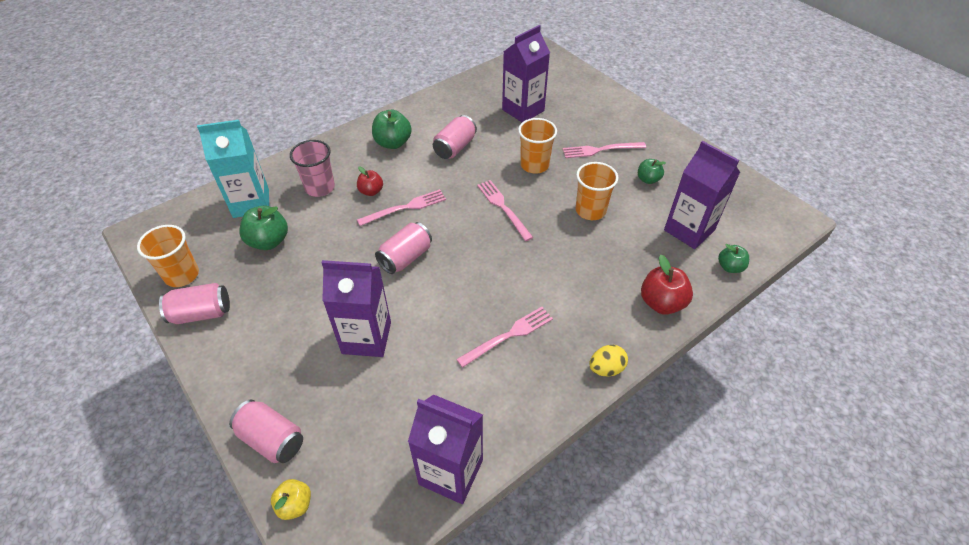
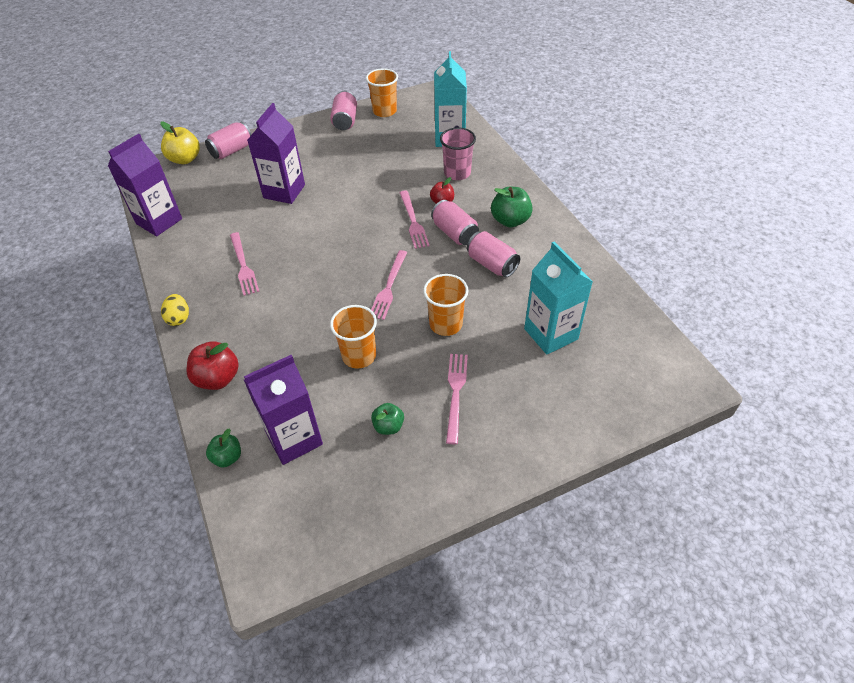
camera: 105 degrees right, 0 degrees up
(269, 241) = (402, 147): green apple -> none
(295, 504) = (185, 159): yellow apple -> yellow apple, size x1.61
(405, 257) = (353, 217): pink can -> pink can (454, 233)
(503, 208) = (389, 287): pink fork -> pink fork turned 120 degrees clockwise
(523, 110) = (551, 334): purple carton -> turquoise carton

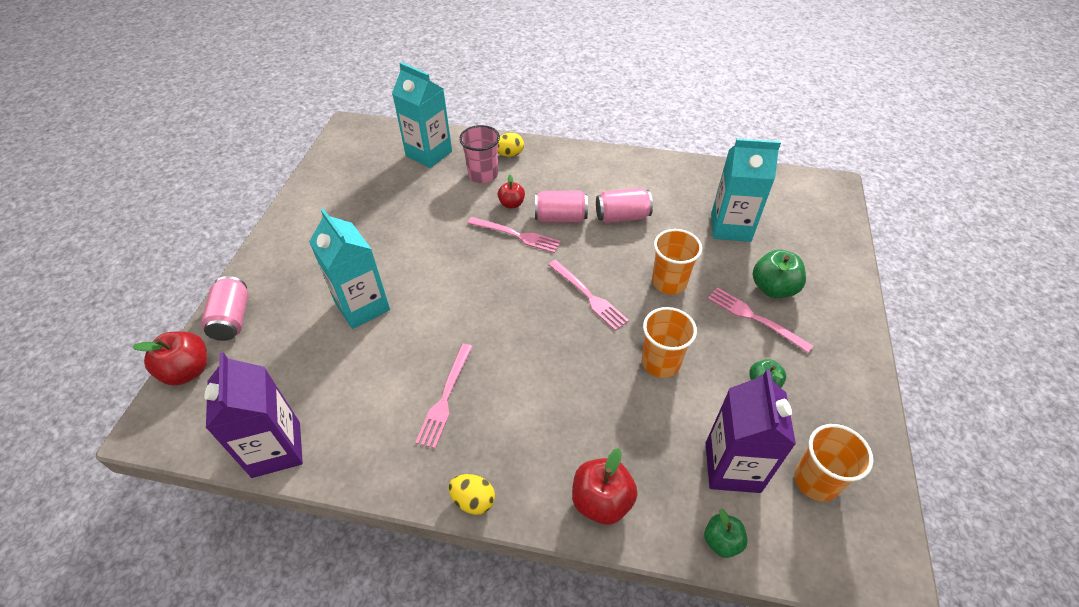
camera: 55 degrees left, 0 degrees up
(185, 159) = (188, 371): yellow apple -> red apple
(243, 266) = (445, 398): pink fork -> pink fork turned 90 degrees clockwise
(284, 191) = (362, 306): purple carton -> turquoise carton
(345, 121) = (308, 205): pink can -> none
(384, 111) = (332, 172): orange cup -> orange cup (816, 481)
(494, 173) = (509, 154): none -> yellow egg
(510, 220) = (579, 178): green apple -> green apple (773, 288)

